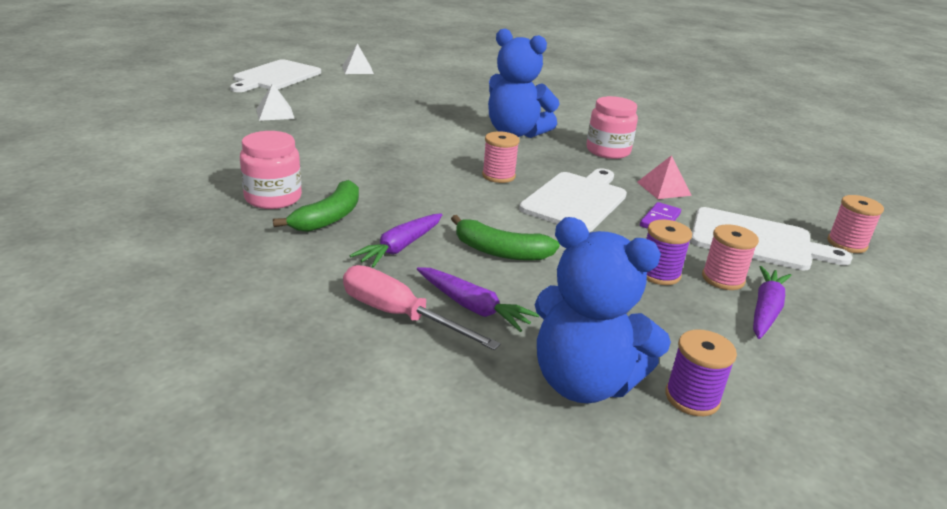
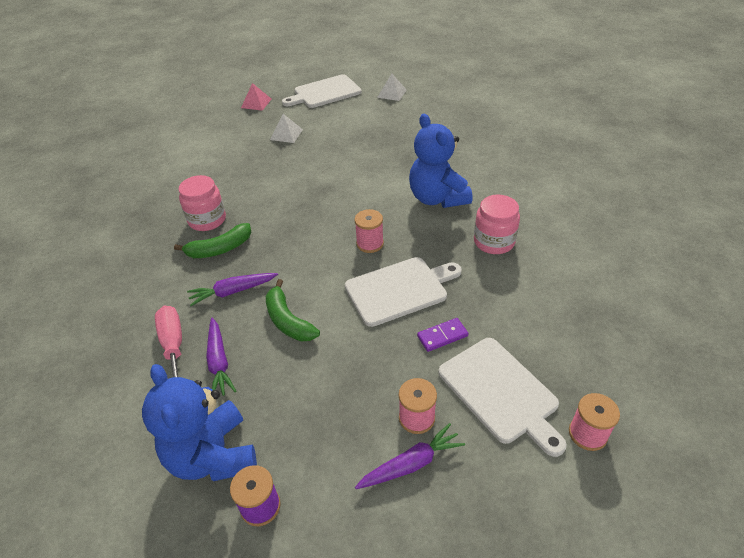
camera: 40 degrees right, 15 degrees up
(659, 274) = (372, 390): purple spool -> none
(663, 188) = (490, 302): pink pyramid -> pink pyramid (256, 103)

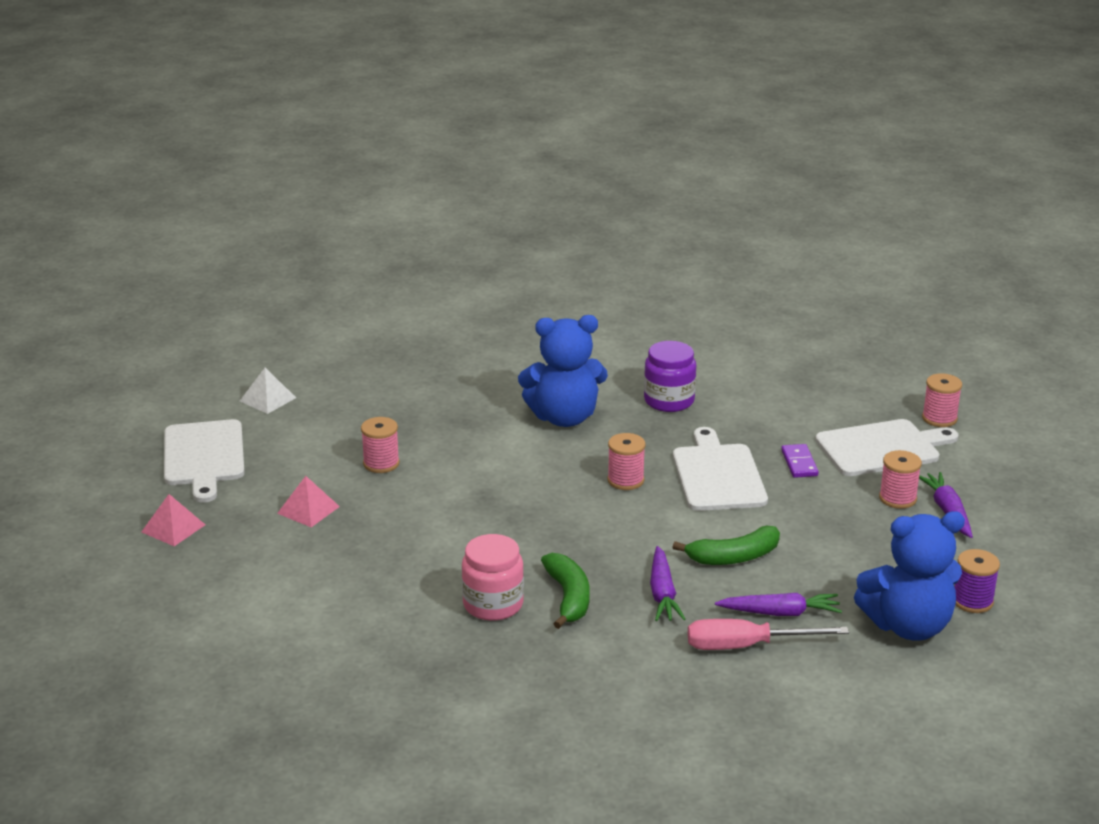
camera: 75 degrees left, 15 degrees down
(286, 134) = (308, 509): white pyramid -> pink pyramid
(343, 144) = (381, 463): none -> pink spool
(494, 242) = (669, 401): pink jar -> purple jar

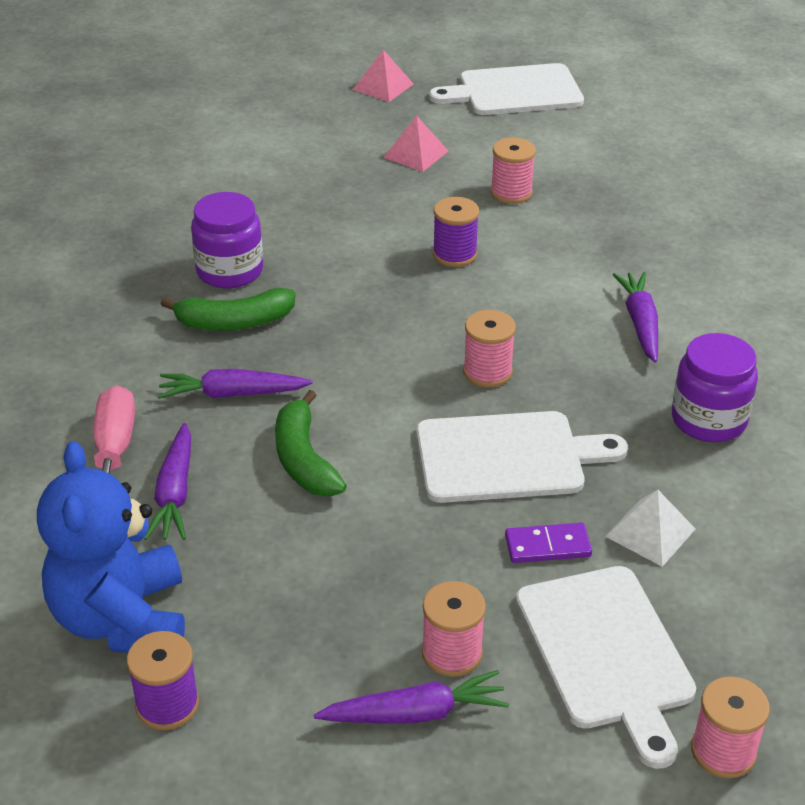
camera: 90 degrees right, 10 degrees up
(268, 399) = (639, 117): white pyramid -> white pyramid (650, 532)
(472, 492) = (454, 254): none -> purple spool
(493, 604) = (230, 271): pink jar -> purple jar
(564, 418) = (640, 323): blue teddy bear -> purple carrot

